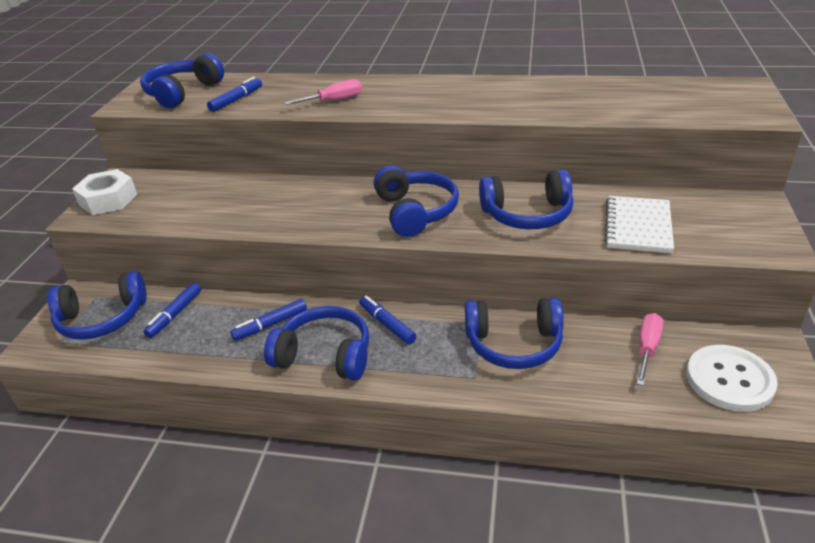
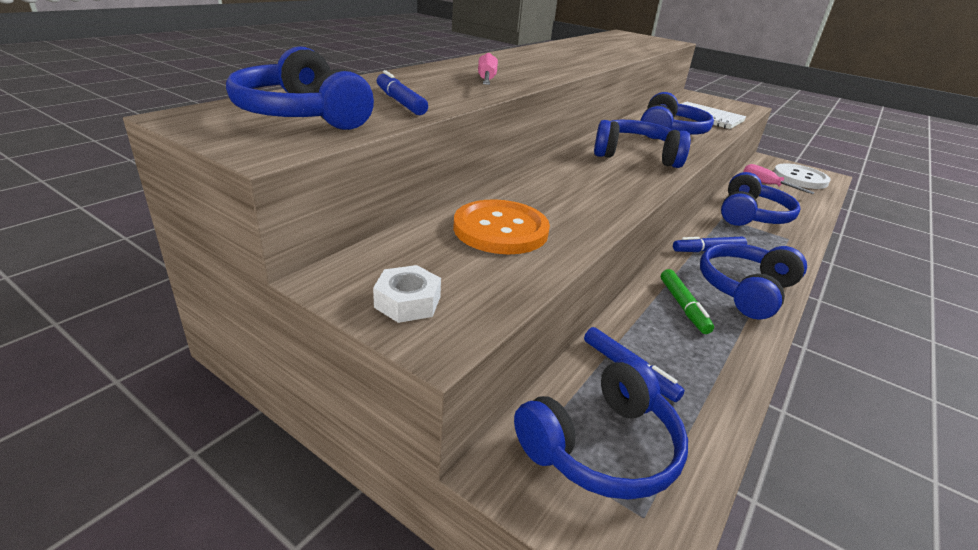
camera: 70 degrees left, 5 degrees down
(102, 318) = (602, 447): blue headphones -> blue headphones turned 45 degrees clockwise
(108, 200) = (407, 302): white nut -> white nut, size x0.63
(205, 198) = (500, 229): none -> orange button
(271, 324) = (683, 306): blue marker -> green marker

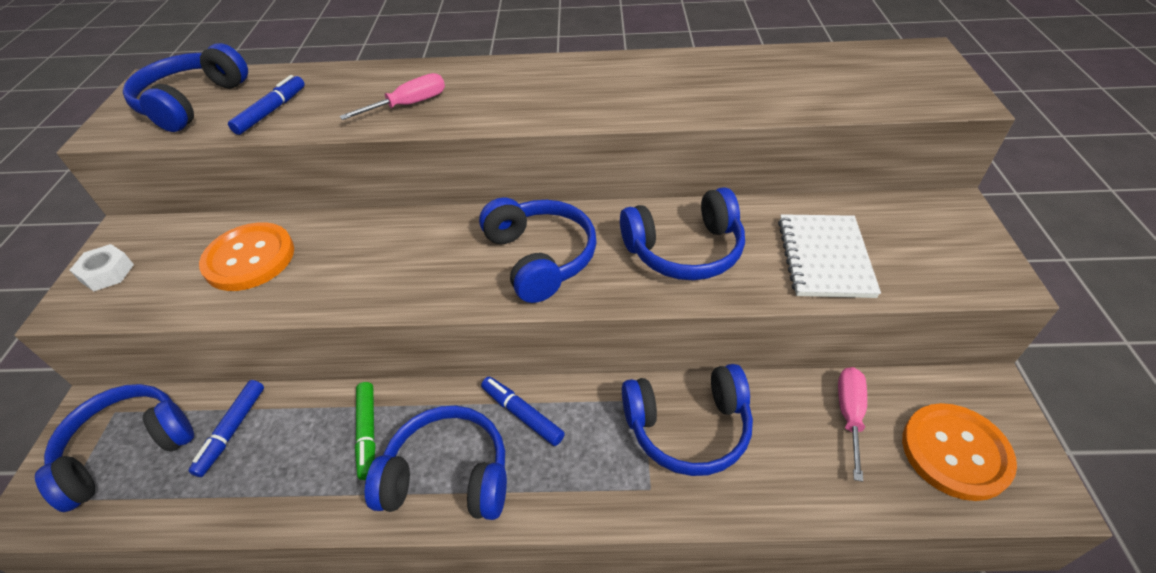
camera: 60 degrees right, 15 degrees up
(602, 447) = (128, 450): blue headphones -> blue headphones turned 120 degrees clockwise
(683, 306) = (368, 433): green marker -> green marker turned 60 degrees counterclockwise
(800, 178) = (955, 452): white button -> orange button

